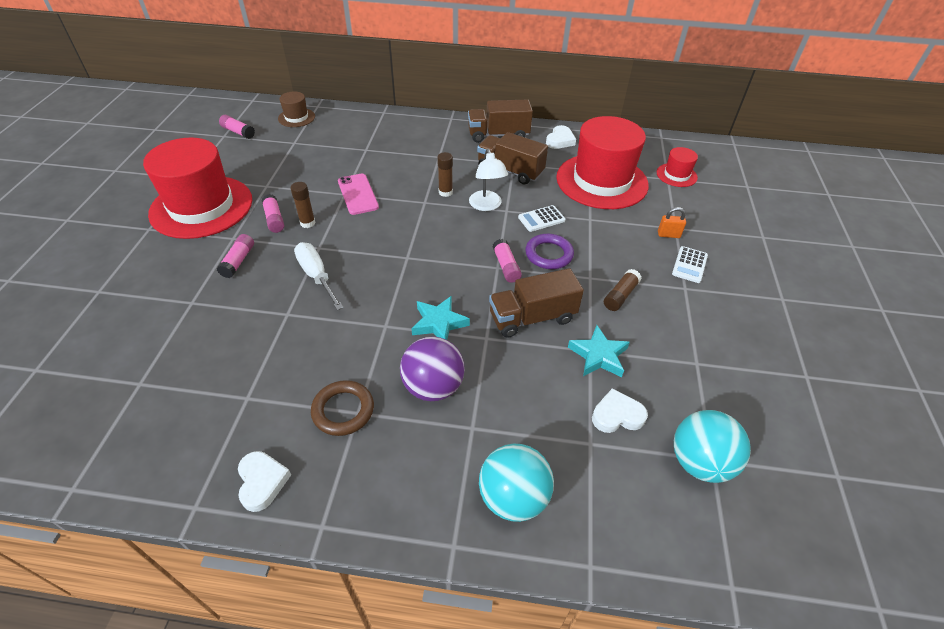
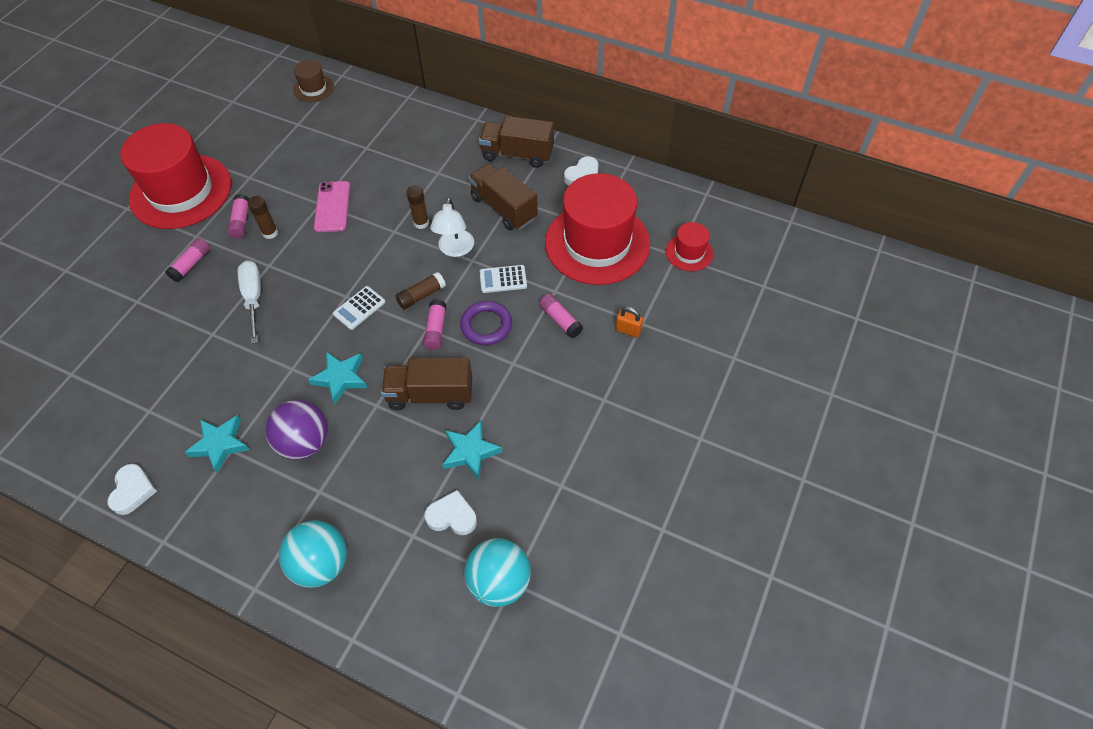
camera: 20 degrees right, 10 degrees up
(238, 132) = (248, 99): pink glue stick -> pink glue stick (560, 320)
(343, 410) = (220, 444): brown ring -> turquoise star
(620, 295) = (531, 392): brown glue stick -> brown glue stick (421, 295)
(689, 265) = (626, 373): white calculator -> white calculator (359, 308)

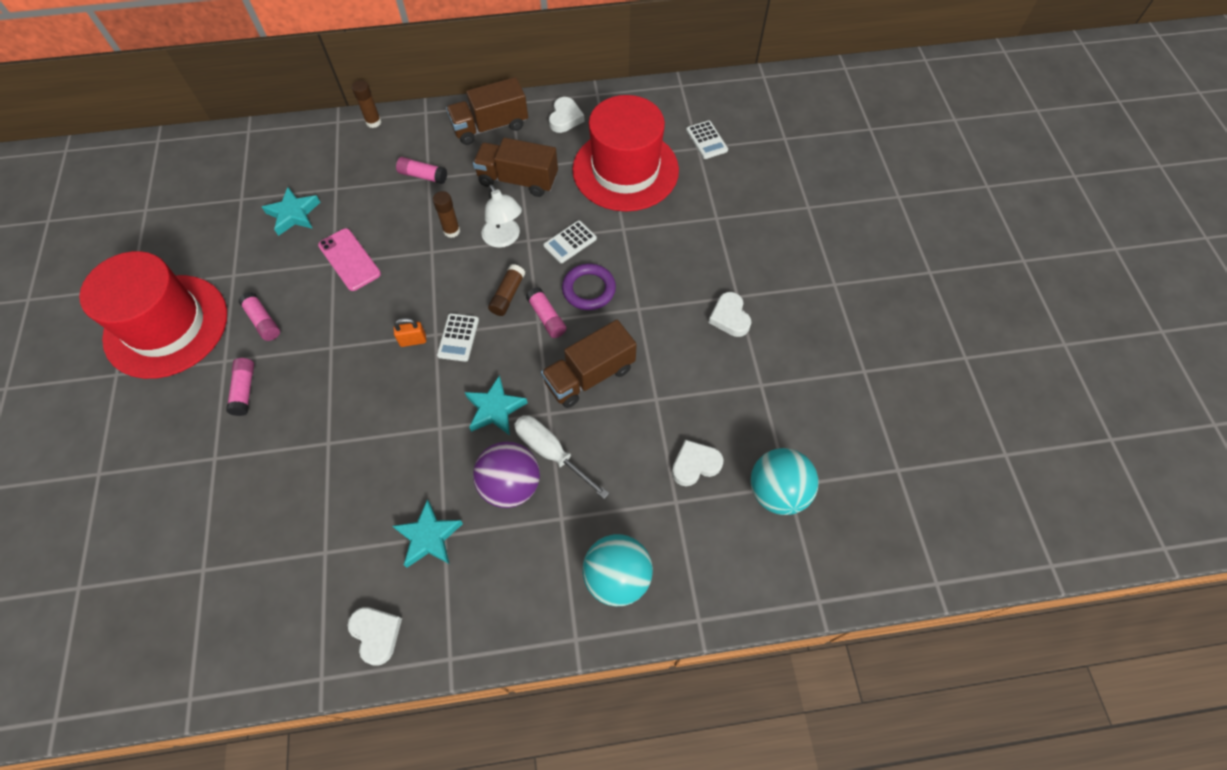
camera: 35 degrees left, 5 degrees up
(254, 298) = (343, 386): white screwdriver -> white screwdriver (551, 453)
(270, 233) = (305, 316): brown glue stick -> brown glue stick (373, 122)
(313, 88) = (228, 157): brown hat -> none
(470, 451) = (665, 402): turquoise star -> turquoise star (293, 214)
(560, 320) = (648, 250): pink glue stick -> pink glue stick (423, 176)
(582, 413) = (729, 317): none -> white heart
(628, 330) = (710, 229): orange padlock -> orange padlock (413, 340)
(689, 252) = (706, 140): red hat -> white calculator

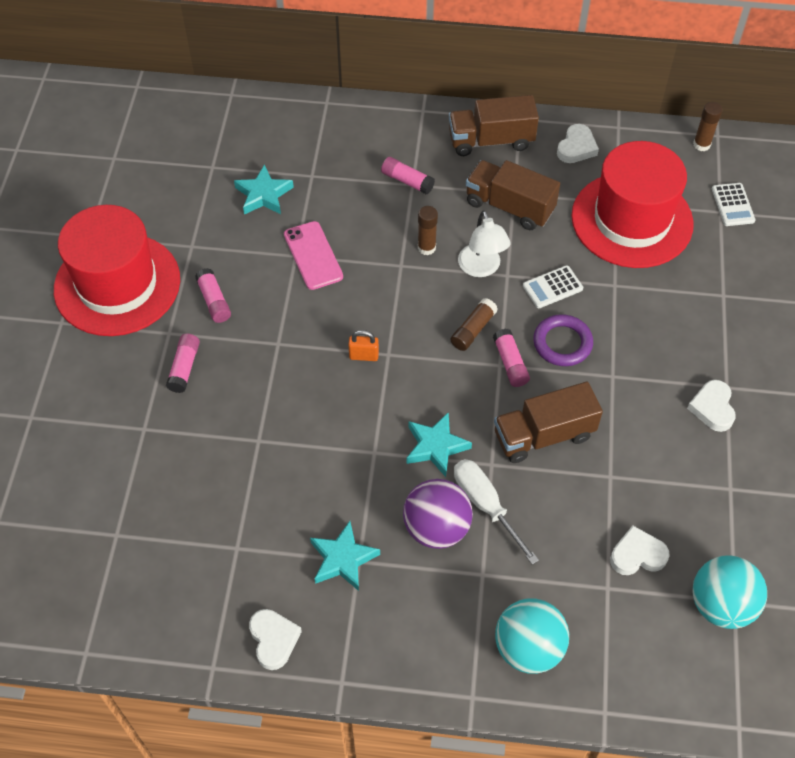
camera: 15 degrees right, 5 degrees down
(373, 122) = (365, 111): brown glue stick -> brown glue stick (701, 145)
(458, 337) = (411, 363): white calculator -> none

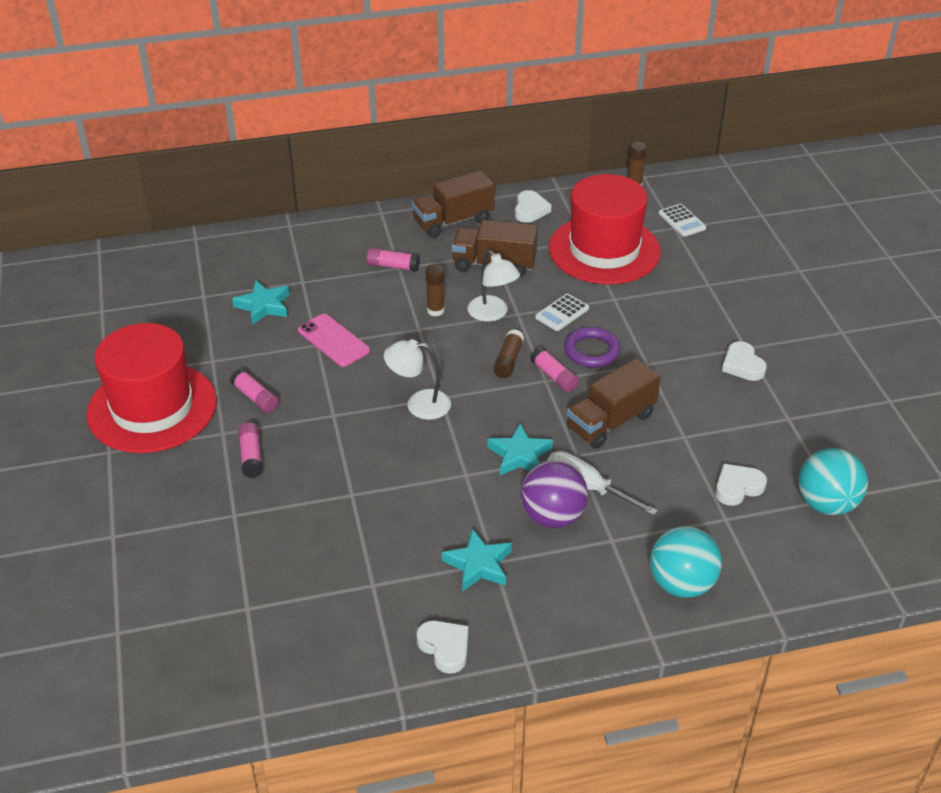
camera: 20 degrees left, 15 degrees down
(364, 356) = (419, 404): orange padlock -> white lamp

